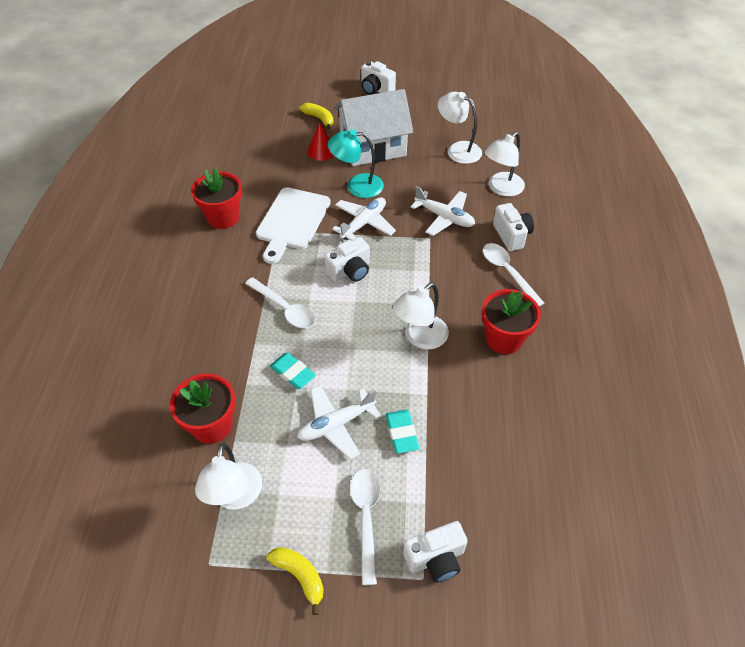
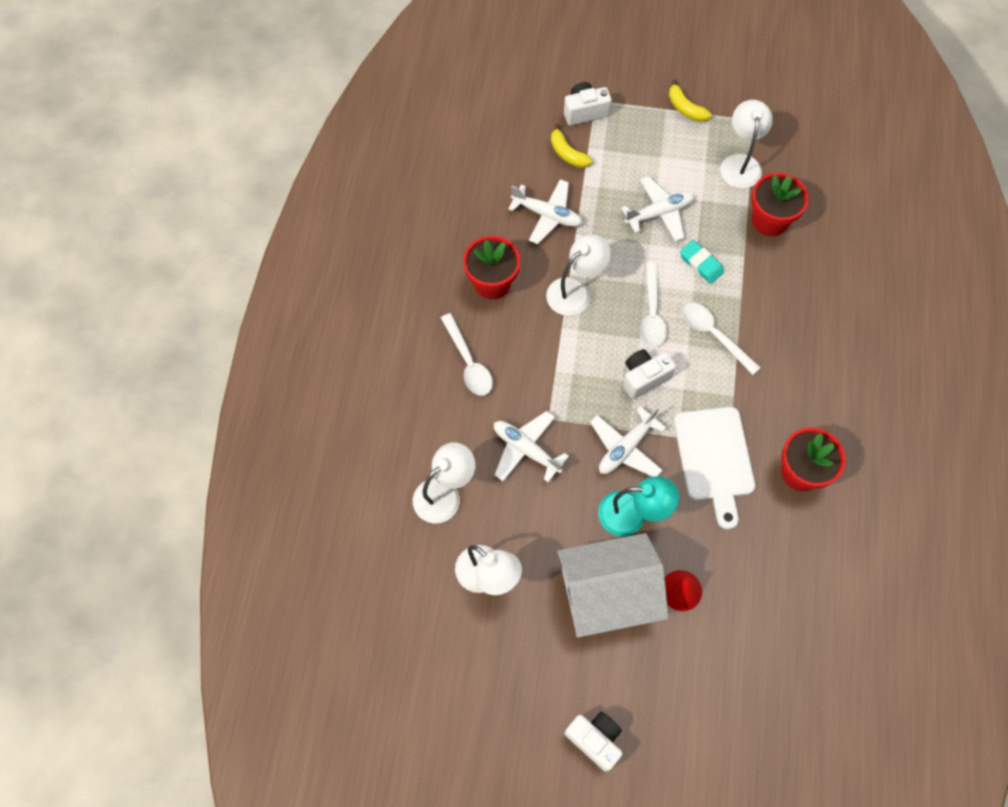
camera: 175 degrees left, 15 degrees up
(292, 221) = (714, 458): white cutting board -> white cutting board turned 150 degrees clockwise
(319, 119) = (686, 667): yellow banana -> yellow banana (567, 153)
(366, 518) = (635, 141): white spoon -> white spoon (652, 313)
(402, 433) = (602, 202): turquoise eraser -> none
(461, 412) = (547, 215): none -> white plane
(511, 235) = (451, 414): white camera -> none

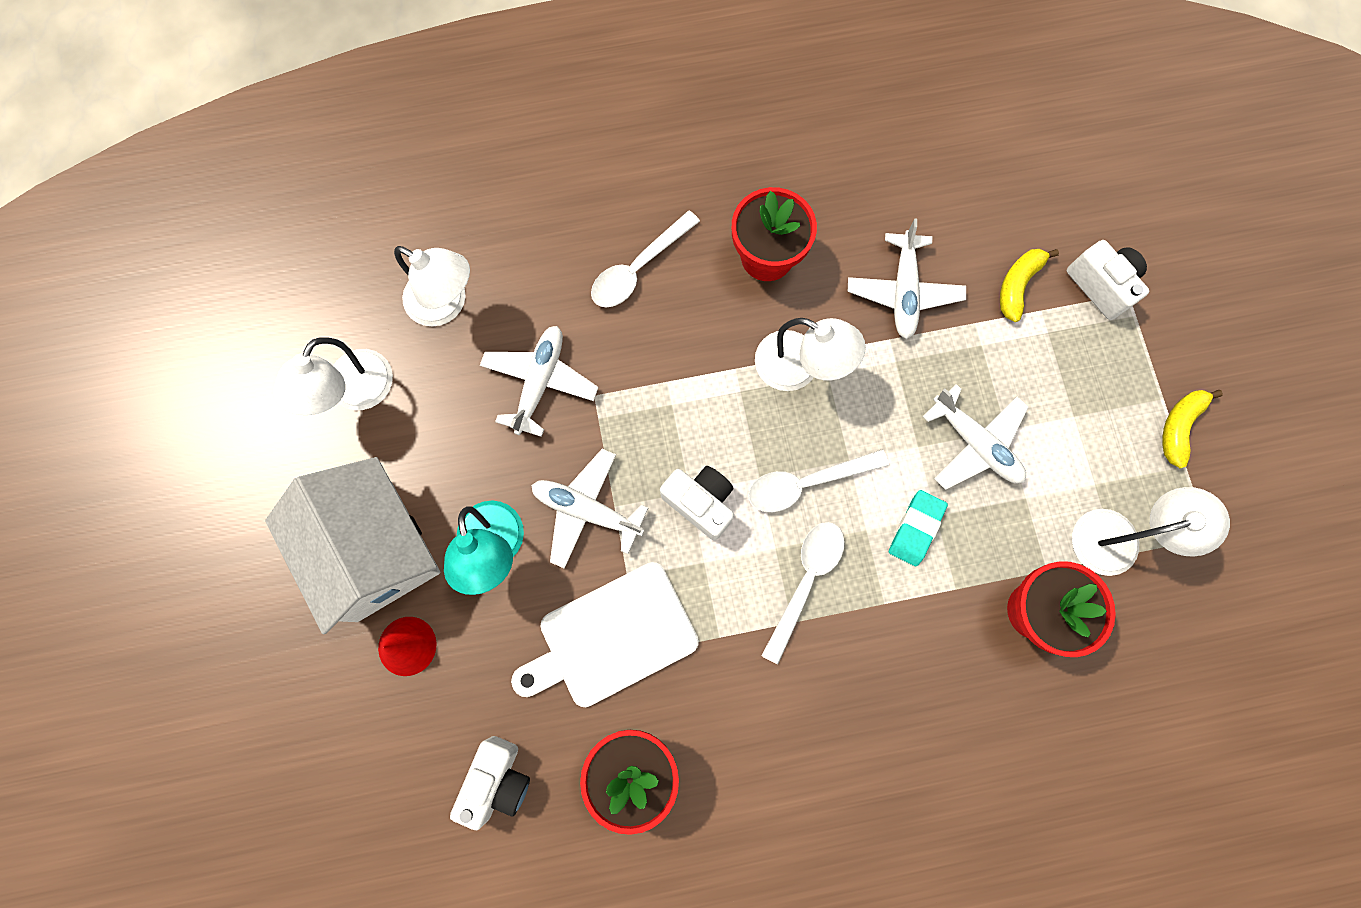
camera: 70 degrees right, 10 degrees up
(595, 740) = (181, 593): white camera -> white camera (497, 780)

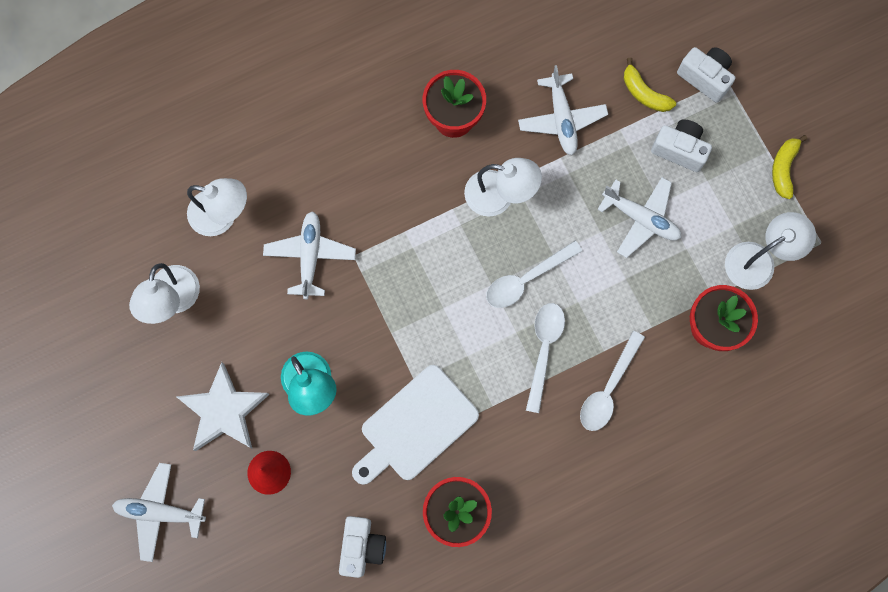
camera: 15 degrees left, 0 degrees up
(374, 550) = (224, 411): white house -> white star
(587, 510) = (372, 341): white plane -> white plane (160, 512)
(638, 268) = (359, 151): white spoon -> white spoon (608, 388)
(700, 503) = (453, 314): white camera -> white camera (679, 150)
(916, 528) = (613, 291): turquoise eraser -> none
(1017, 285) = (644, 93): yellow banana -> yellow banana turned 60 degrees counterclockwise

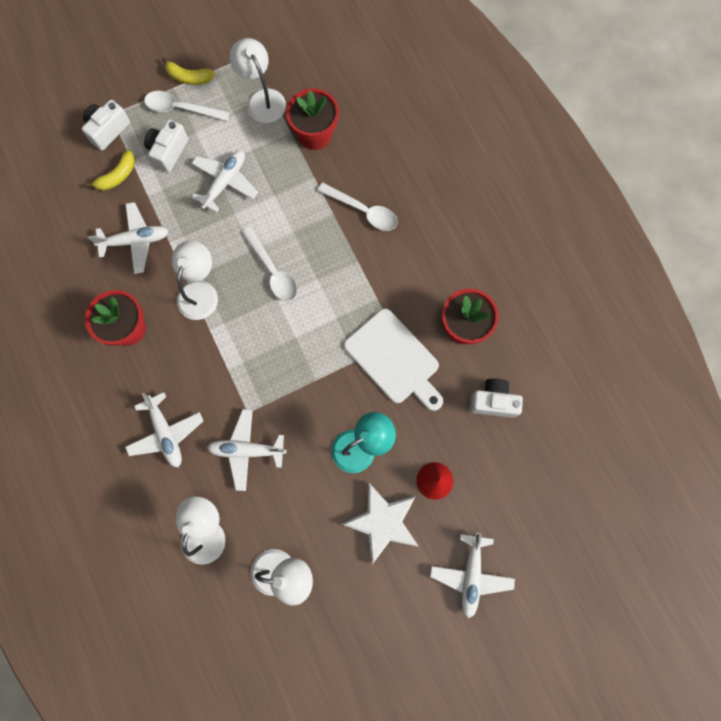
camera: 90 degrees left, 0 degrees up
(331, 167) = (166, 433): none -> white plane
(544, 350) = (332, 258): white spoon -> white spoon (181, 108)

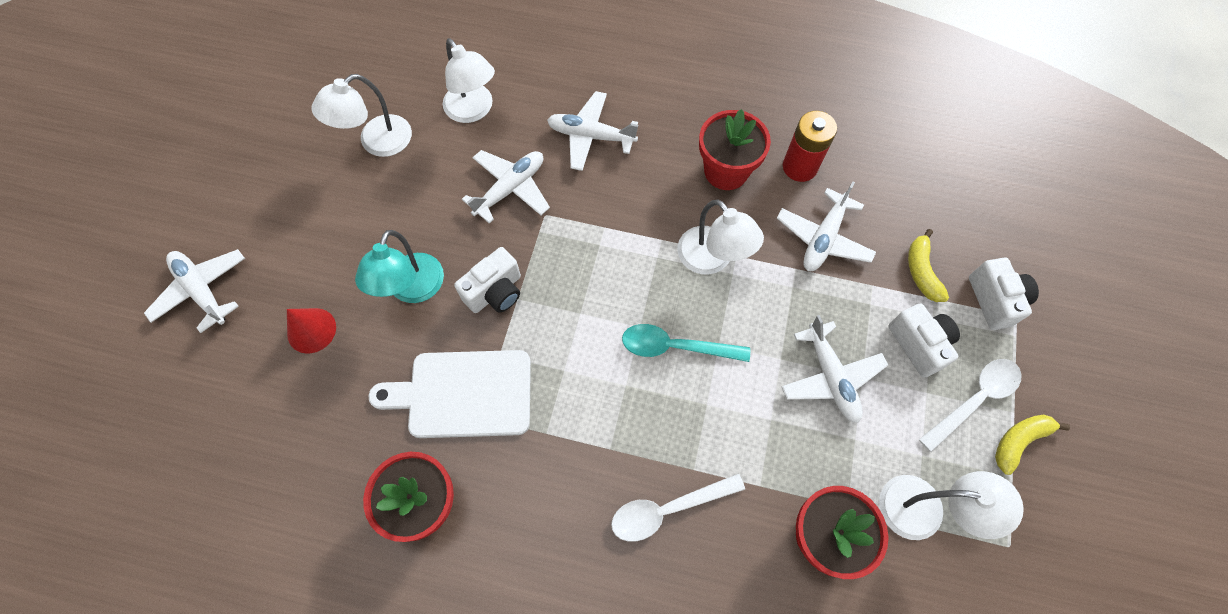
camera: 130 degrees right, 10 degrees down
(90, 287) = (799, 167): none -> red battery
(272, 271) = (676, 347): white spoon -> turquoise spoon
(382, 522) = (328, 253): white star -> none
(493, 401) = (319, 461): white camera -> white camera (495, 292)

